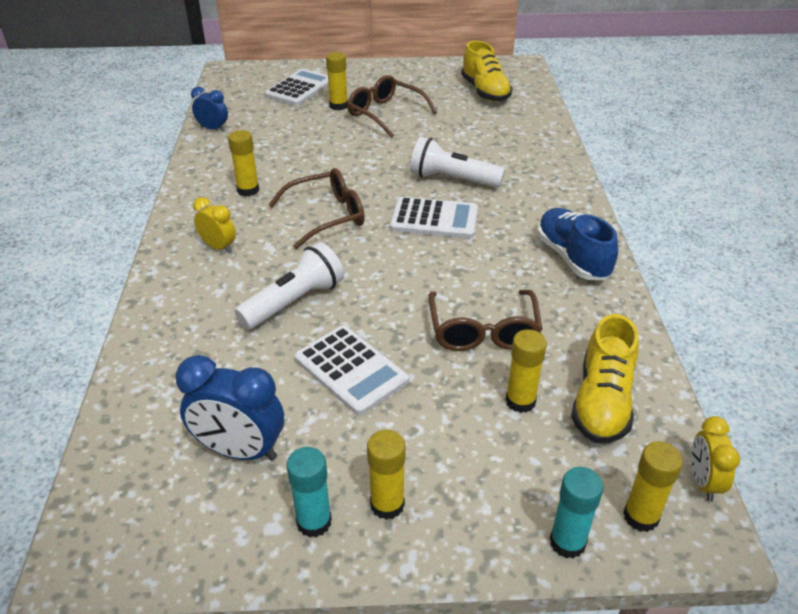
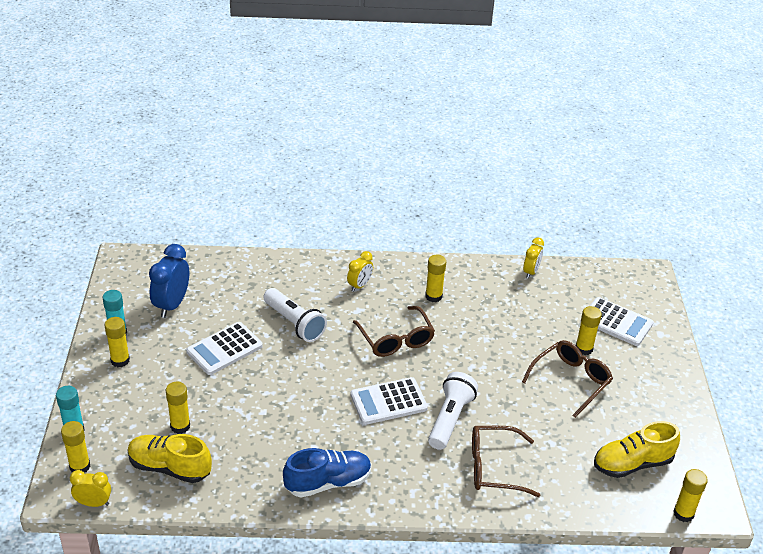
camera: 90 degrees right, 0 degrees up
(213, 129) = (531, 272): blue clock -> yellow clock
(434, 219) = (388, 402): white calculator -> white calculator turned 60 degrees clockwise
(483, 331) = (249, 416): brown glasses -> brown glasses (494, 467)
(532, 75) = (683, 513): none -> yellow glue stick

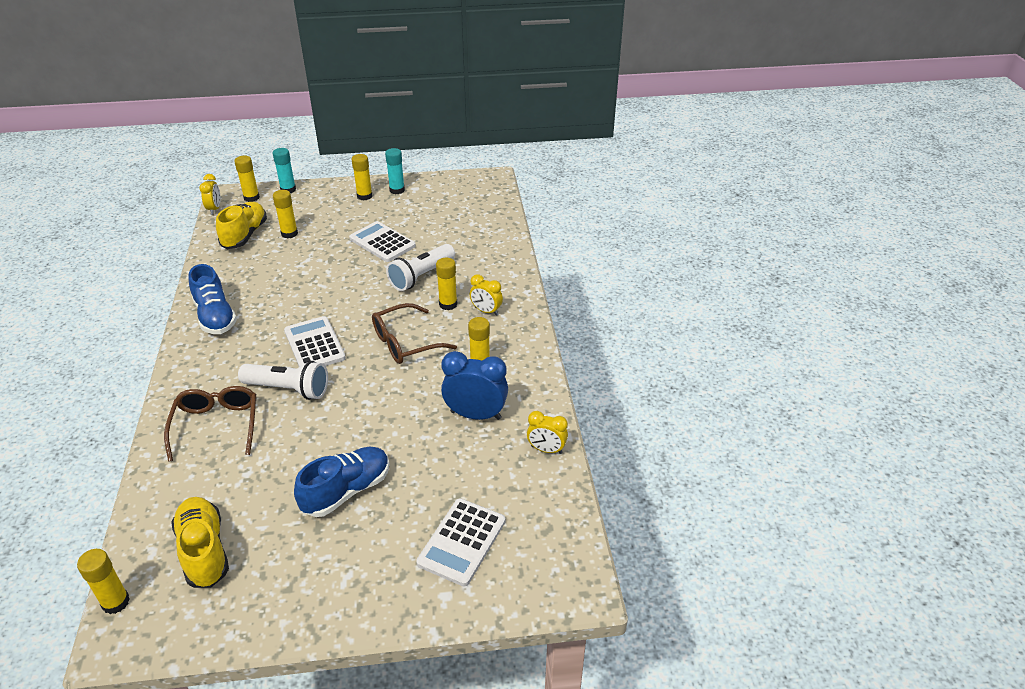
camera: 85 degrees right, 0 degrees up
(172, 305) = (436, 209): blue clock -> blue clock (475, 415)
(571, 381) = (346, 491): brown glasses -> blue shoe
(584, 349) = (405, 504): yellow glue stick -> yellow glue stick (448, 304)

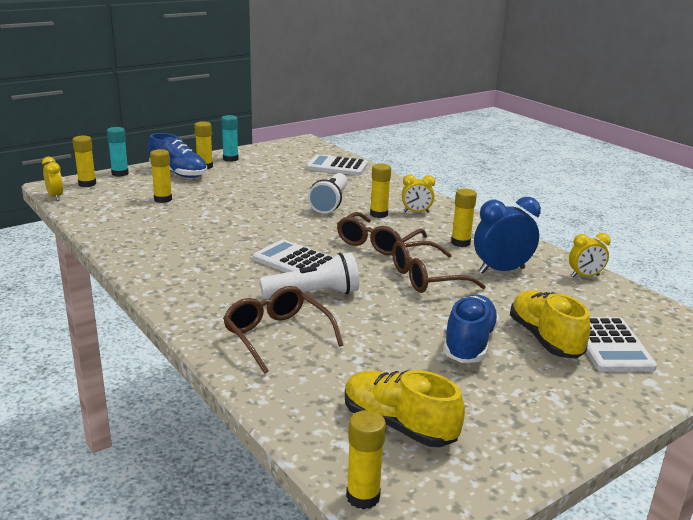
camera: 30 degrees left, 15 degrees down
(215, 316) = (163, 265): blue shoe -> blue shoe (178, 173)
(245, 235) = (116, 208): yellow shoe -> yellow shoe (545, 339)
(382, 242) = (264, 190): white calculator -> white calculator (337, 166)
(398, 401) = (426, 278): none -> brown glasses

